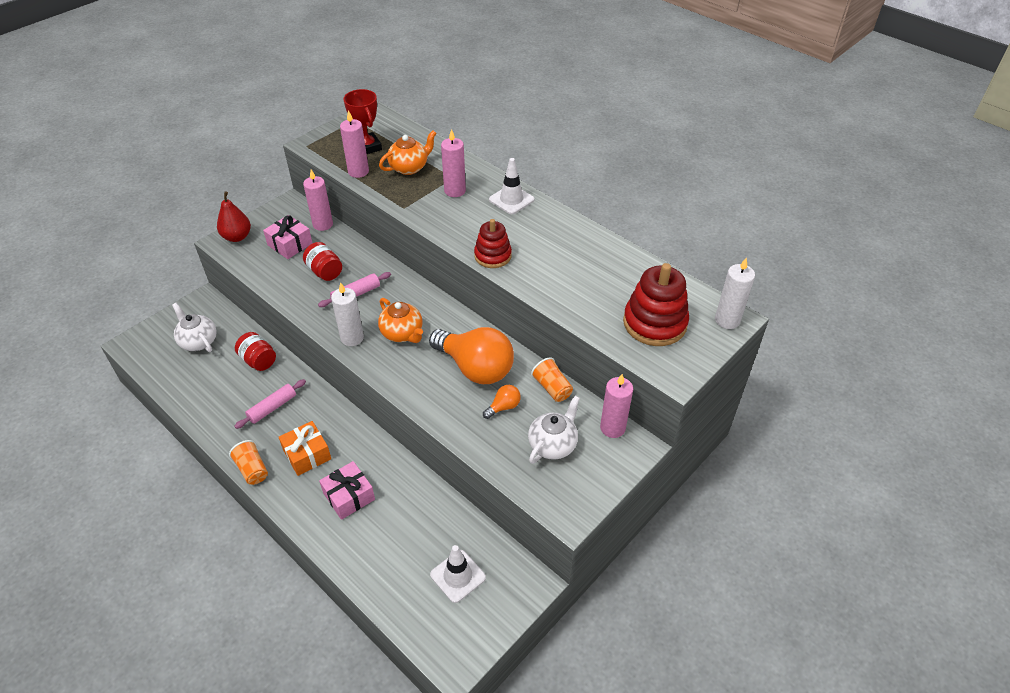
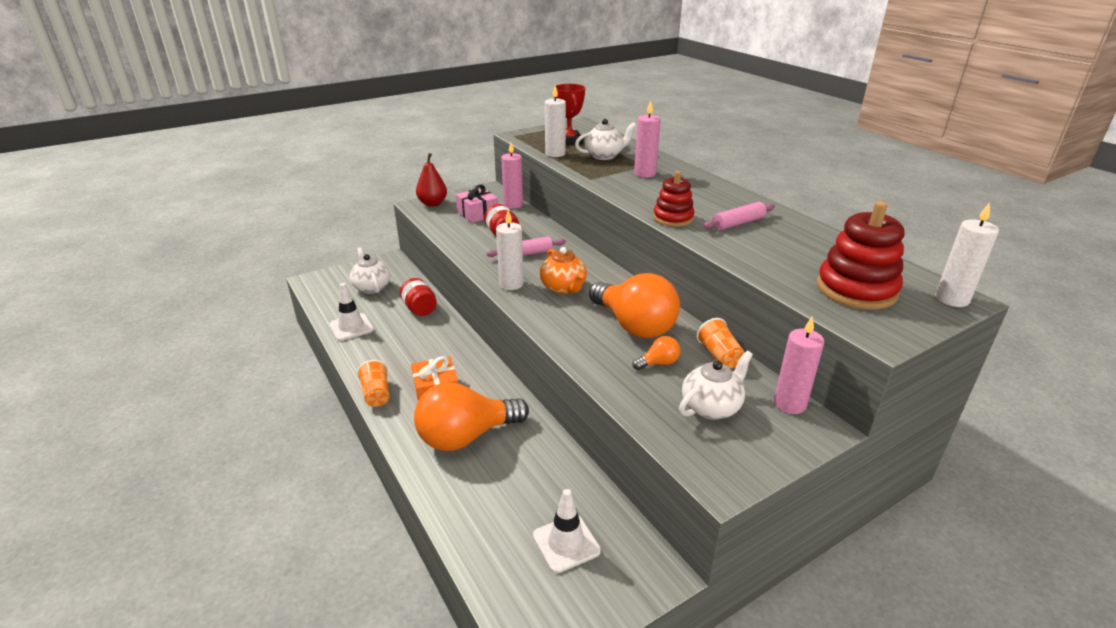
camera: 15 degrees right, 15 degrees down
(272, 407) = (417, 347): pink rolling pin -> pink rolling pin (738, 223)
(349, 496) = (466, 436): pink gift -> orange light bulb
(358, 171) = (555, 154): pink candle -> white candle
(409, 167) = (604, 156): orange teapot -> white teapot
(511, 200) = (701, 184): white traffic cone -> white traffic cone (351, 327)

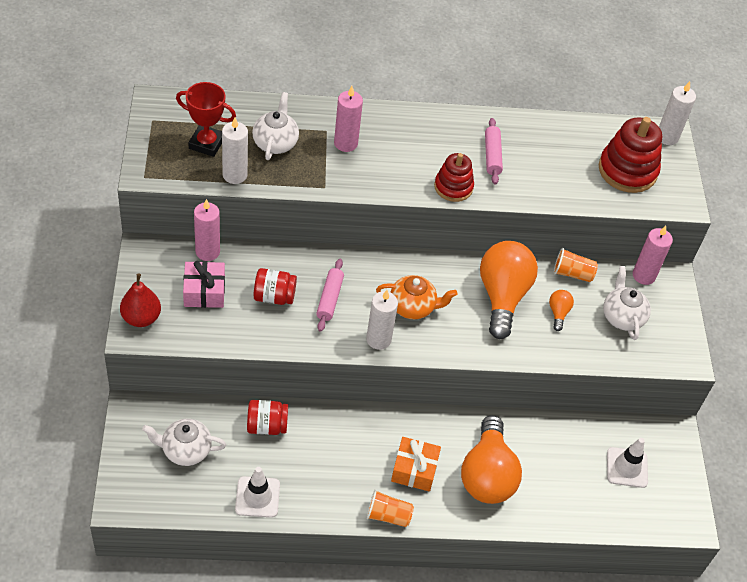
camera: 65 degrees left, 20 degrees up
(634, 326) = (502, 296): orange light bulb -> orange light bulb turned 75 degrees counterclockwise

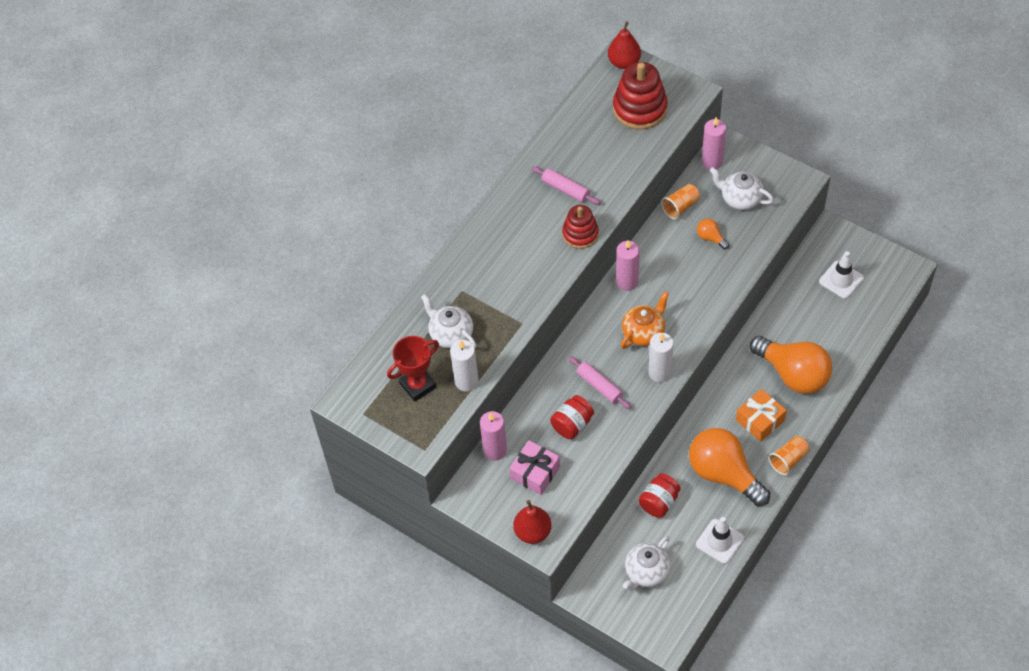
camera: 45 degrees left, 5 degrees up
(345, 143) = (485, 284): pink candle -> pink candle (627, 282)
(502, 296) = (672, 266): orange light bulb -> orange light bulb (723, 474)
(667, 137) = (624, 62): white candle -> red pear

